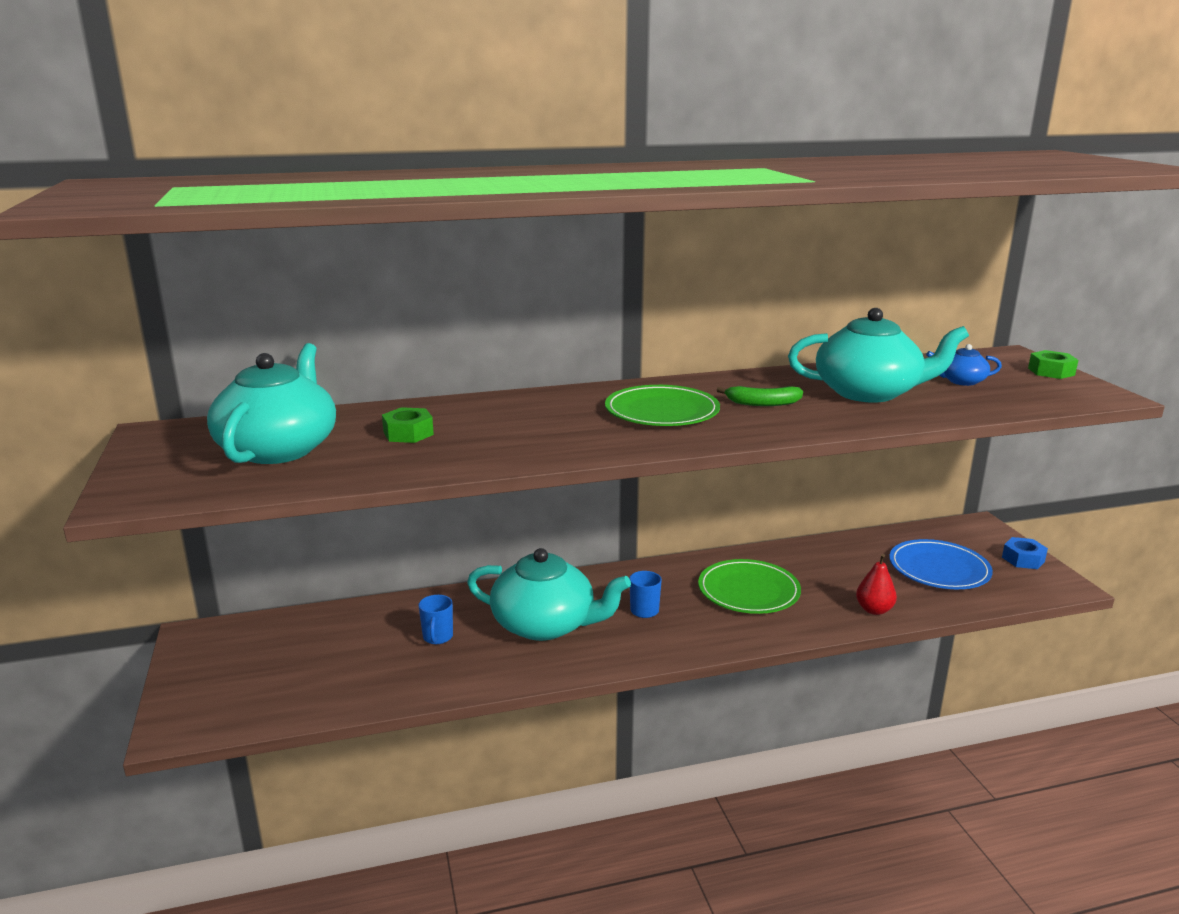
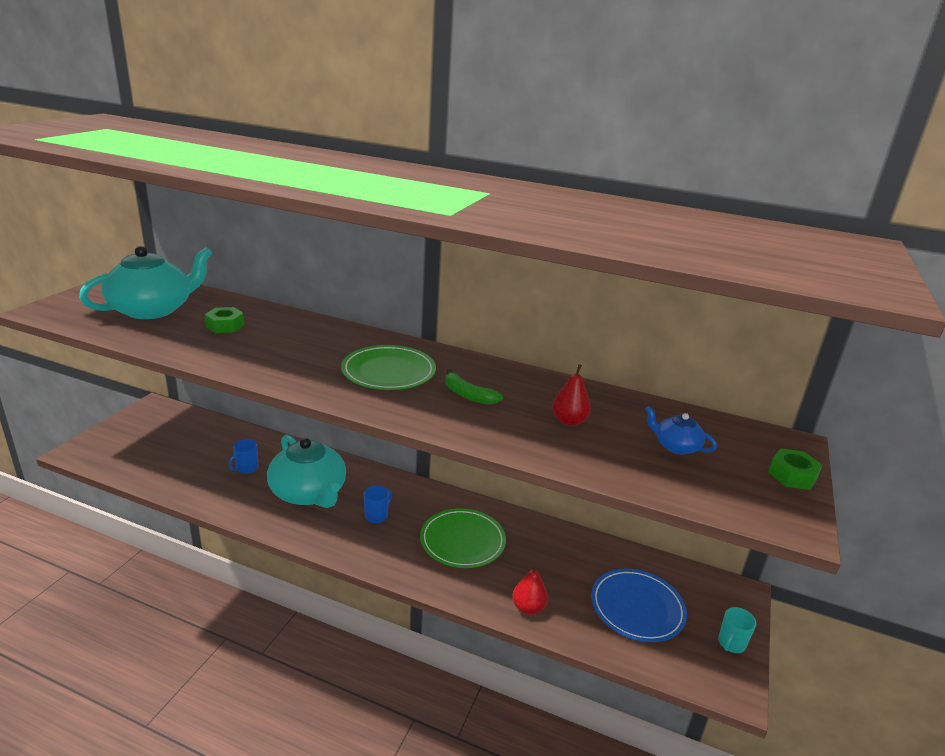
camera: 35 degrees right, 5 degrees up
(868, 392) = (569, 421): turquoise teapot -> red pear
(1023, 559) = (731, 644): blue nut -> turquoise mug

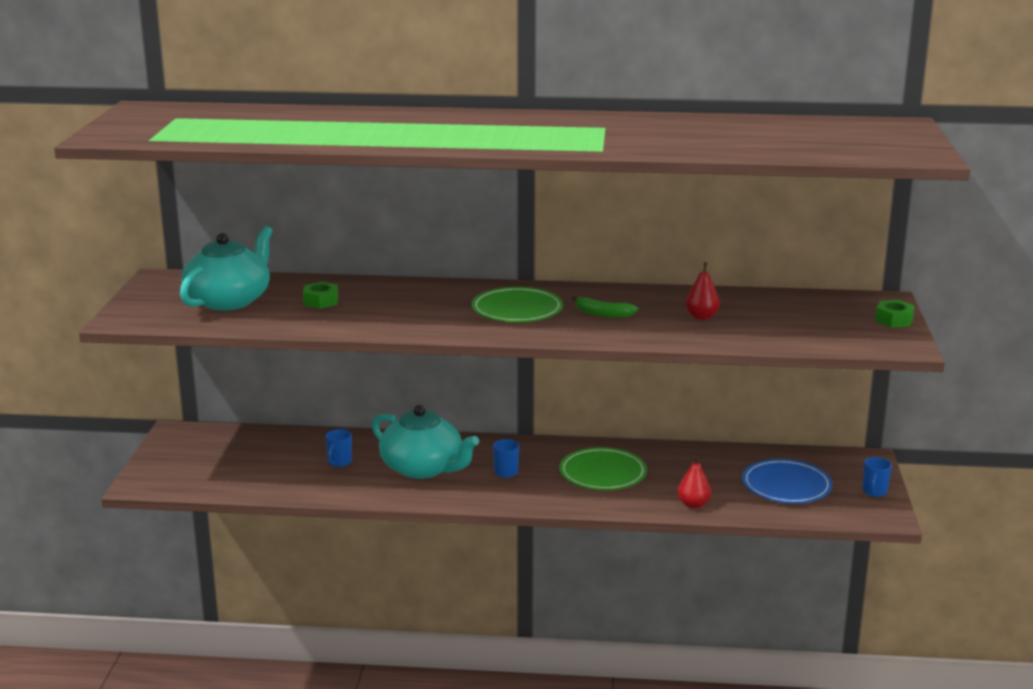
camera: 15 degrees left, 5 degrees down
(676, 446) = (797, 317): blue teapot -> none
(731, 644) = (874, 492): turquoise mug -> blue mug

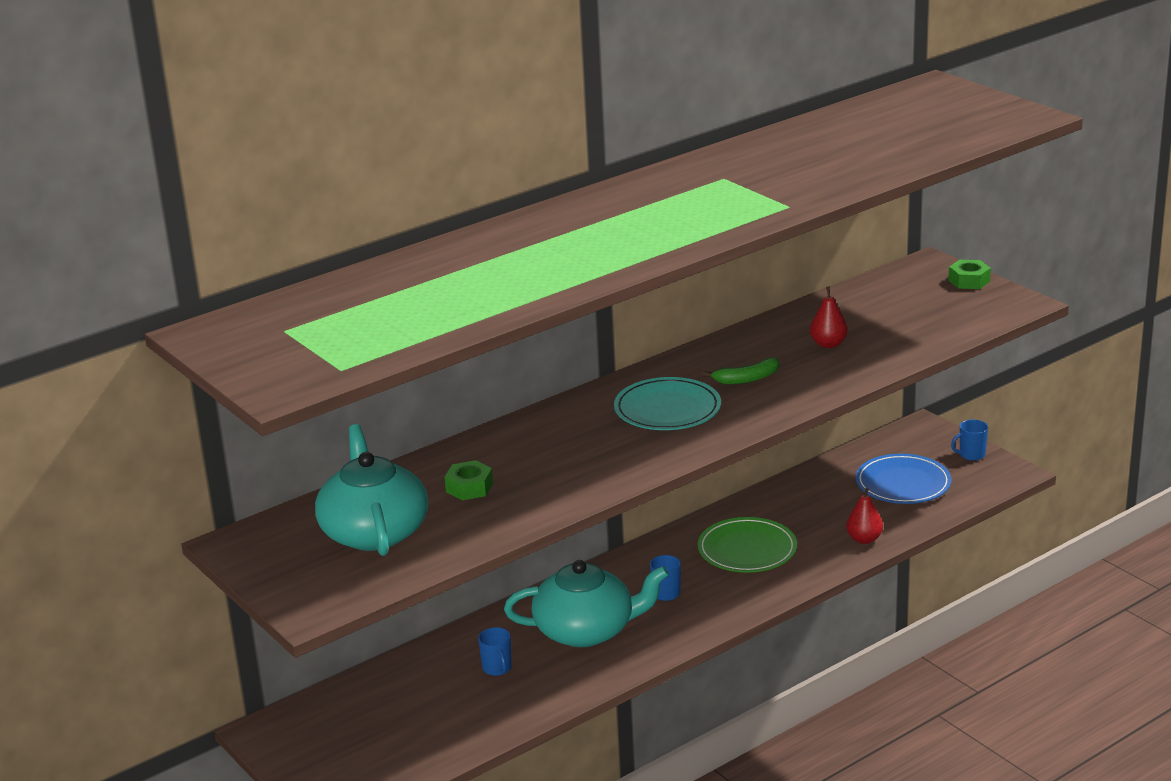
camera: 40 degrees left, 5 degrees up
(517, 309) = (667, 409): green plate -> turquoise plate
(874, 492) = (971, 455): blue mug -> blue mug turned 90 degrees clockwise

